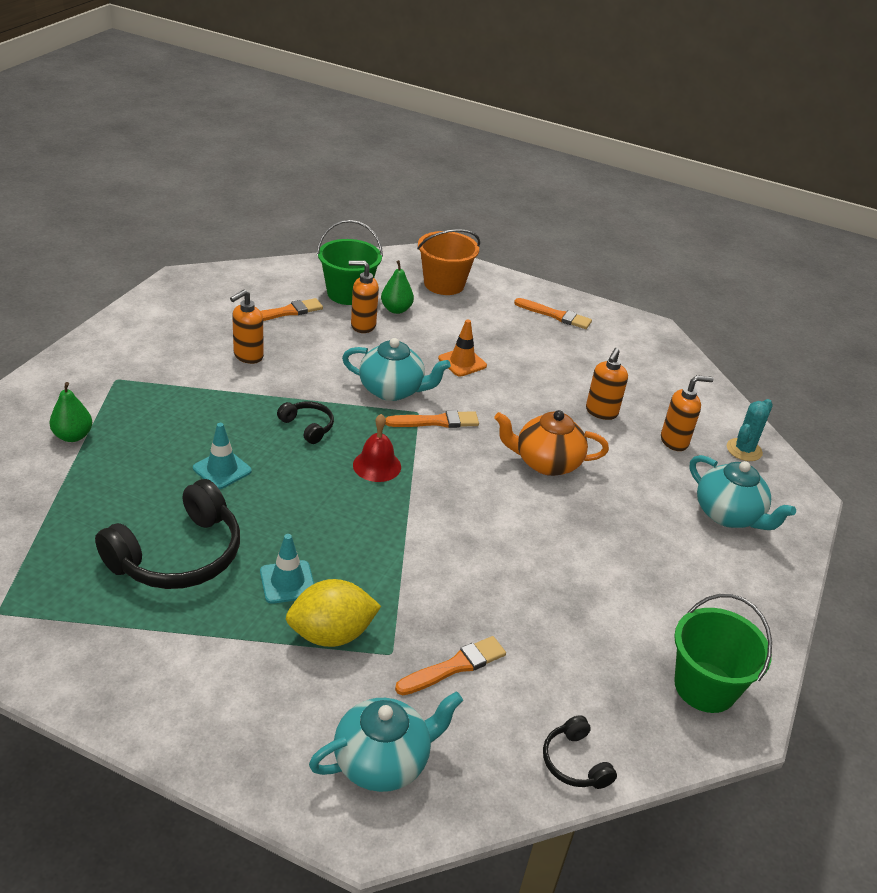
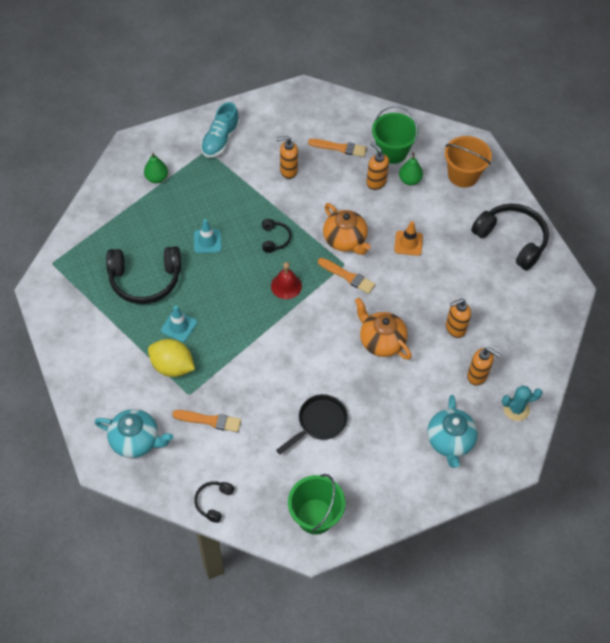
camera: 45 degrees right, 20 degrees up
(124, 362) = (220, 140): none -> turquoise shoe
(392, 390) = (345, 240): turquoise teapot -> orange teapot
(555, 315) = (511, 240): orange brush -> black headphones
(583, 582) = (319, 422): none -> black pan

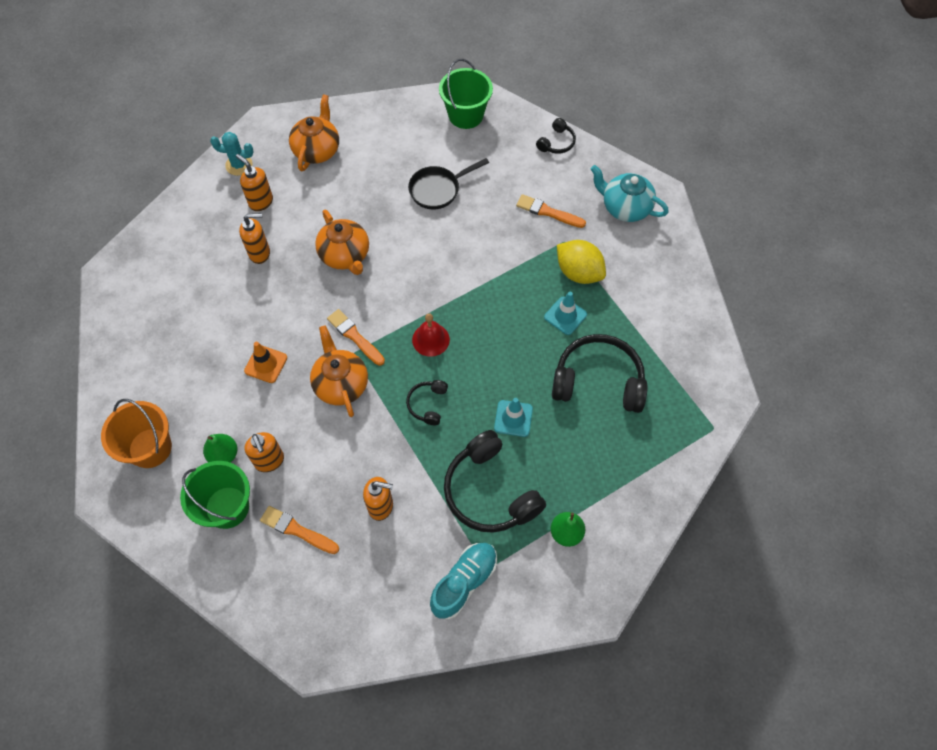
camera: 165 degrees left, 5 degrees up
(450, 441) = (317, 150): turquoise teapot -> orange teapot
(511, 240) = (140, 343): black headphones -> black headphones (489, 492)

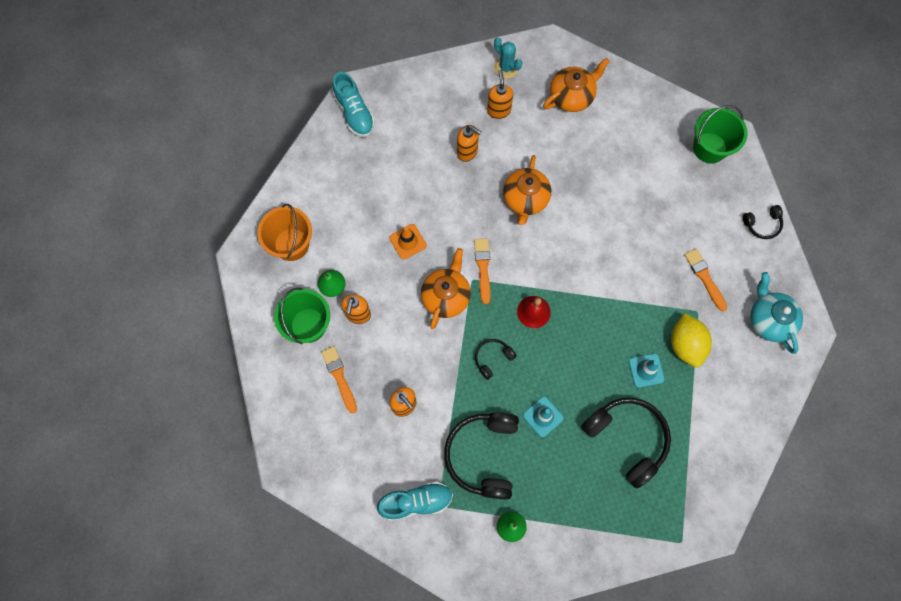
camera: 40 degrees right, 10 degrees up
(122, 292) = (354, 113): none -> turquoise shoe
(438, 189) = (636, 196): black pan -> none

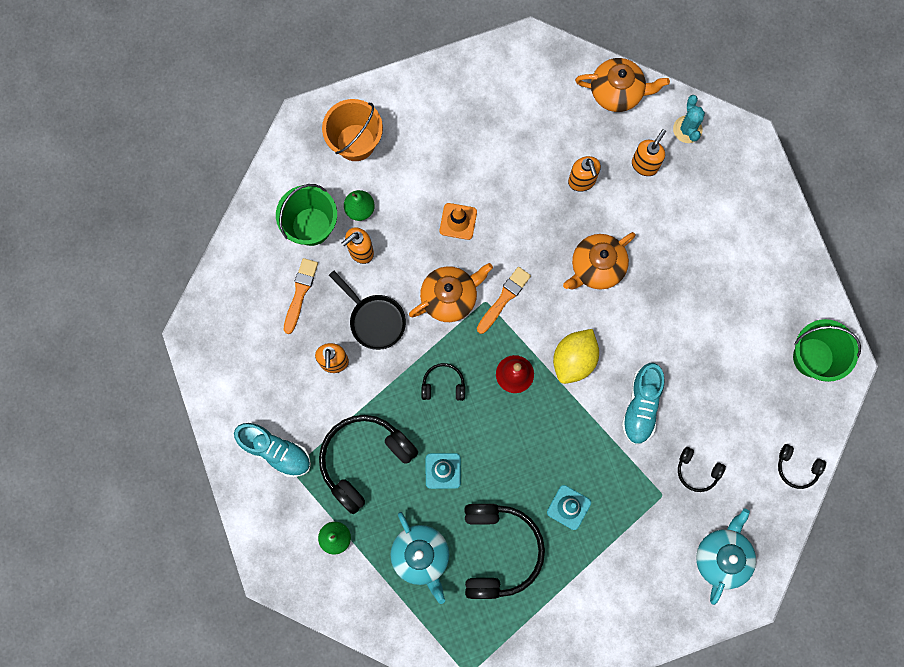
camera: 40 degrees right, 5 degrees up
(354, 113) = (511, 64): turquoise shoe -> turquoise shoe (641, 406)
(407, 353) = (374, 320): none -> black pan
(572, 96) = (725, 205): orange teapot -> orange teapot (617, 92)
(579, 488) = (421, 556): none -> turquoise teapot
(685, 344) = (625, 515): yellow lemon -> yellow lemon (574, 360)
(704, 277) = (697, 471): orange brush -> black headphones

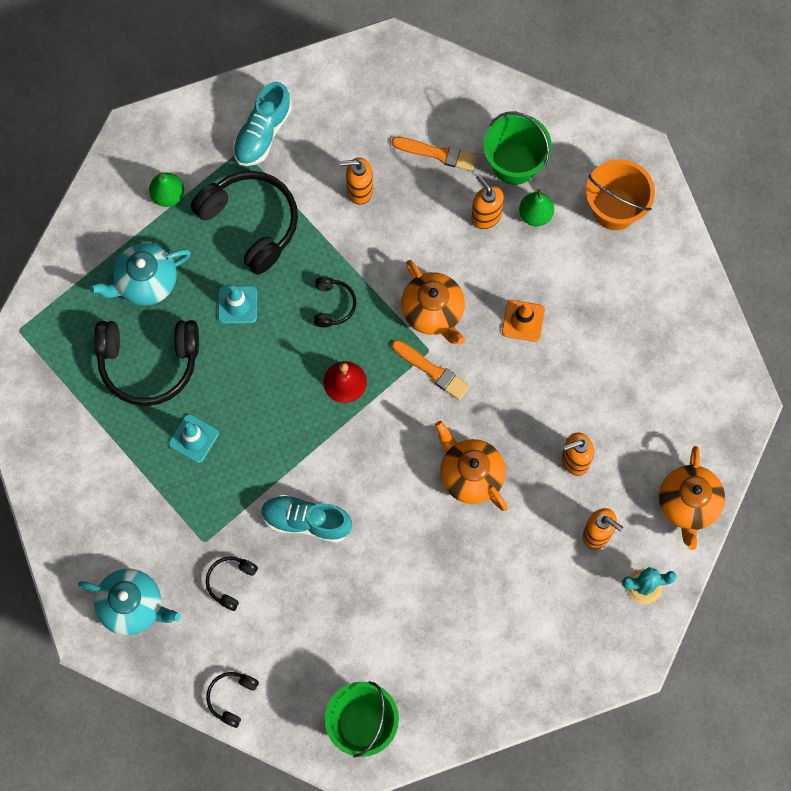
camera: 90 degrees right, 5 degrees down
(374, 320) = (407, 231): black pan -> none
(574, 360) = (361, 447): yellow lemon -> none

